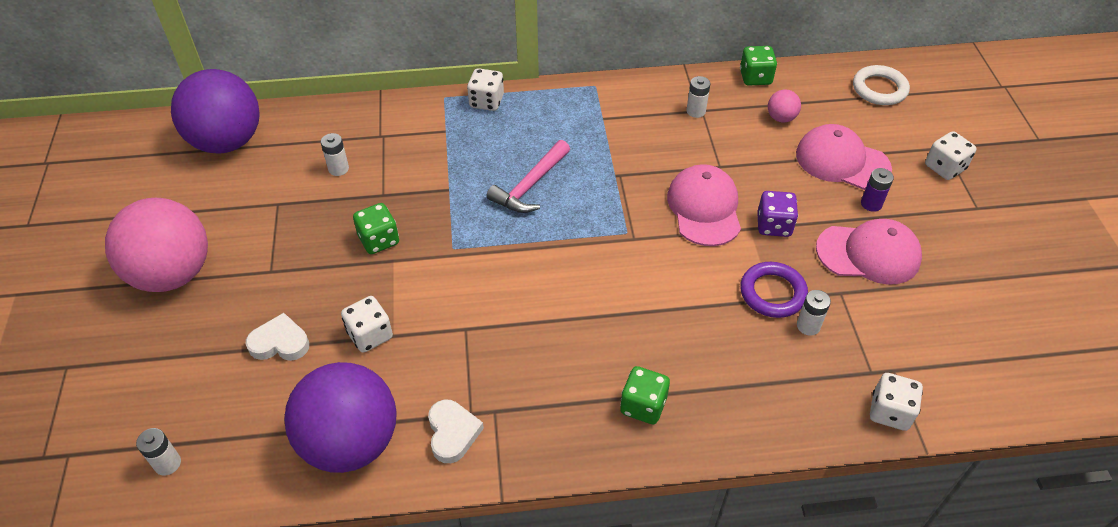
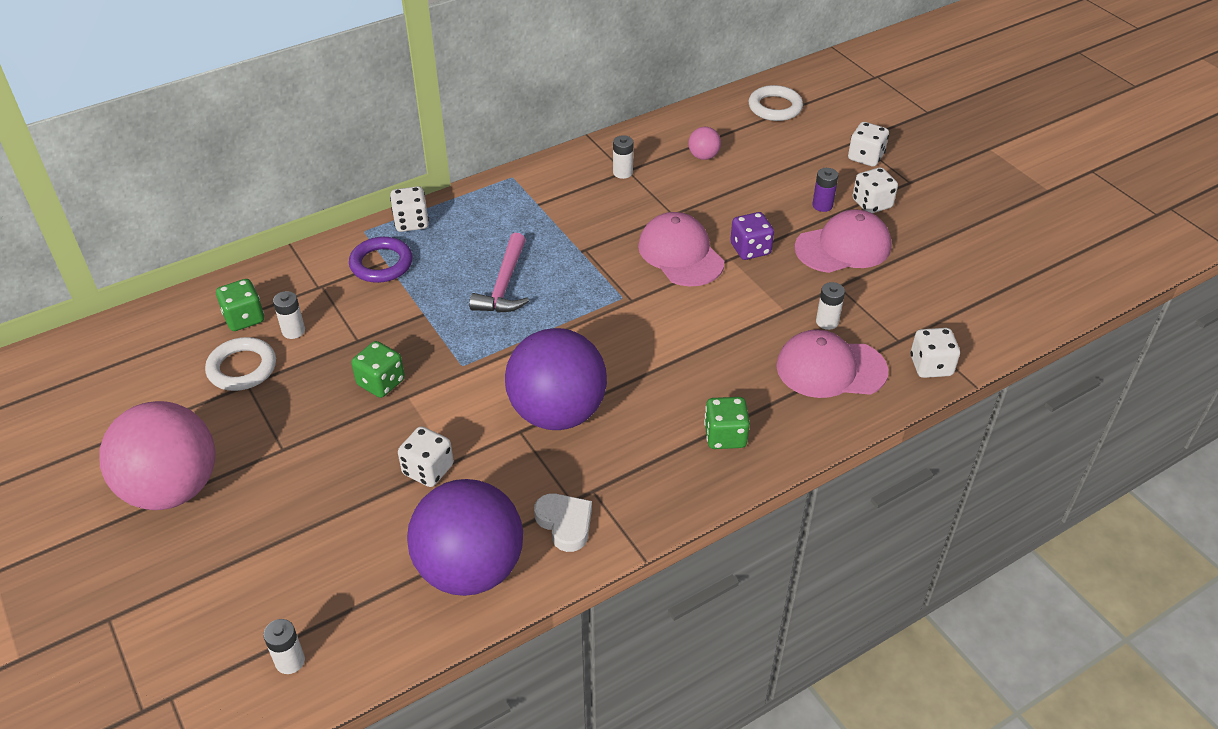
camera: 25 degrees left, 5 degrees down
(227, 142) = (148, 343): purple ball -> purple ball (557, 412)
(280, 342) = (337, 510): white heart -> none
(282, 188) = (242, 368): none -> white ring
(755, 77) = (660, 128): green dice -> green dice (244, 318)
(772, 293) = (782, 305): purple ring -> purple ring (381, 264)
(842, 161) = (777, 177): pink cap -> pink cap (830, 368)
(924, 218) = (872, 204): none -> white dice

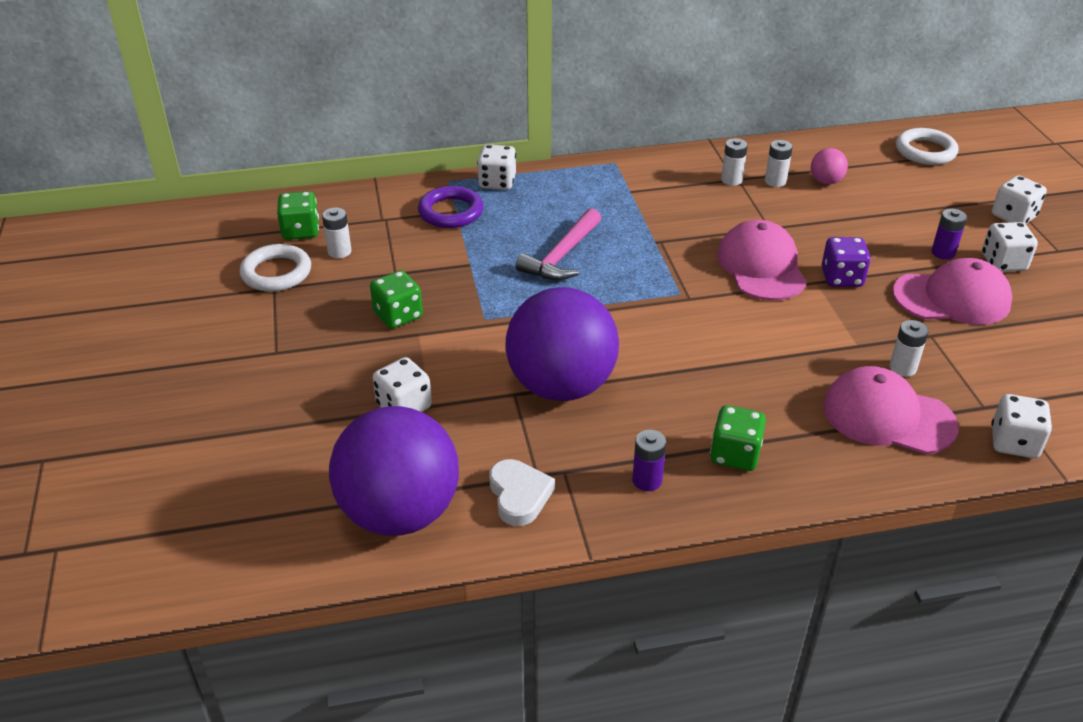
camera: 20 degrees right, 5 degrees down
(172, 488) = (159, 361): pink ball -> none
(290, 661) = (180, 549): white battery -> white battery (775, 181)
(664, 479) = (647, 480): none -> purple battery

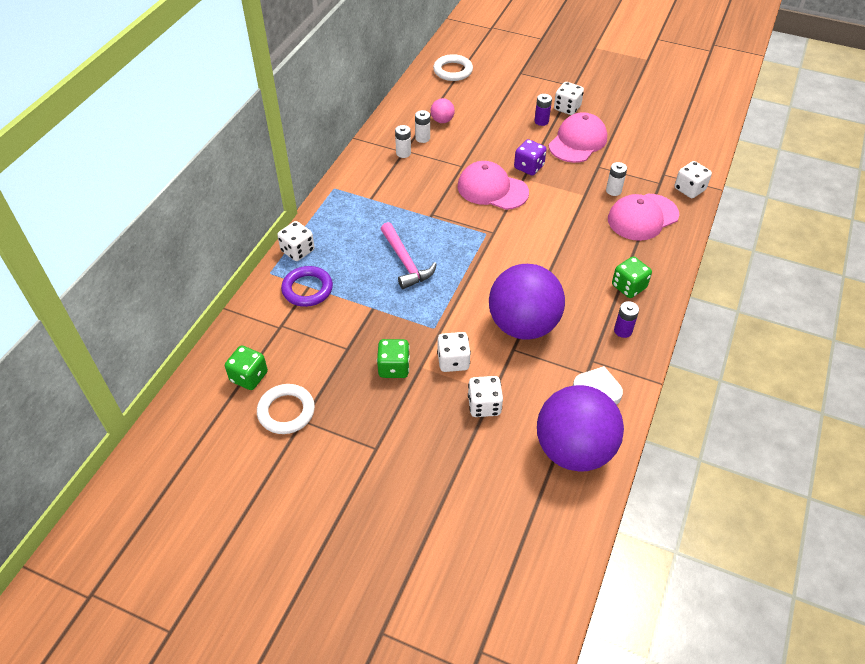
camera: 55 degrees left, 10 degrees up
(339, 251) = (295, 366): white battery -> none
(1013, 216) = (535, 81): white dice -> white dice (453, 361)

